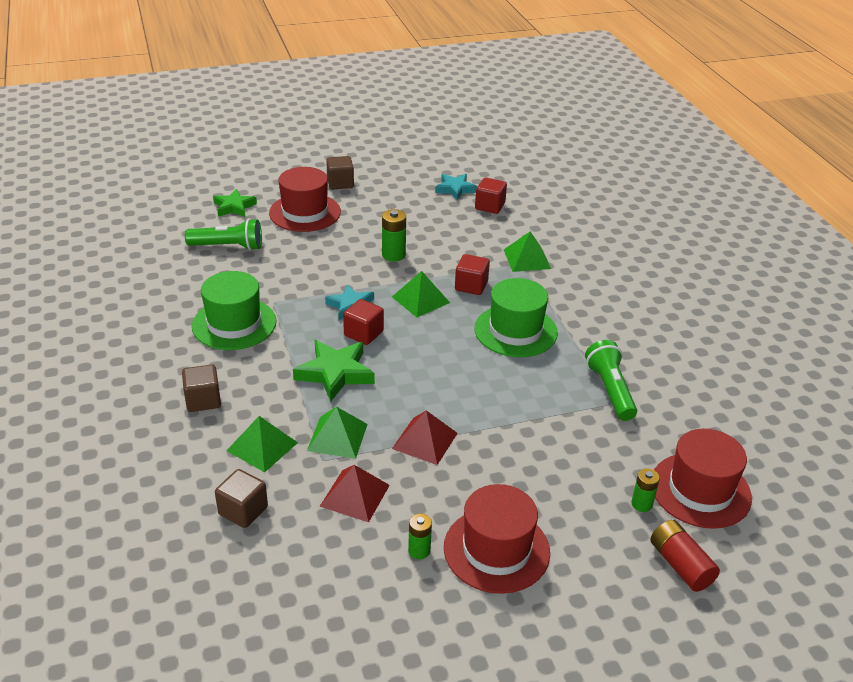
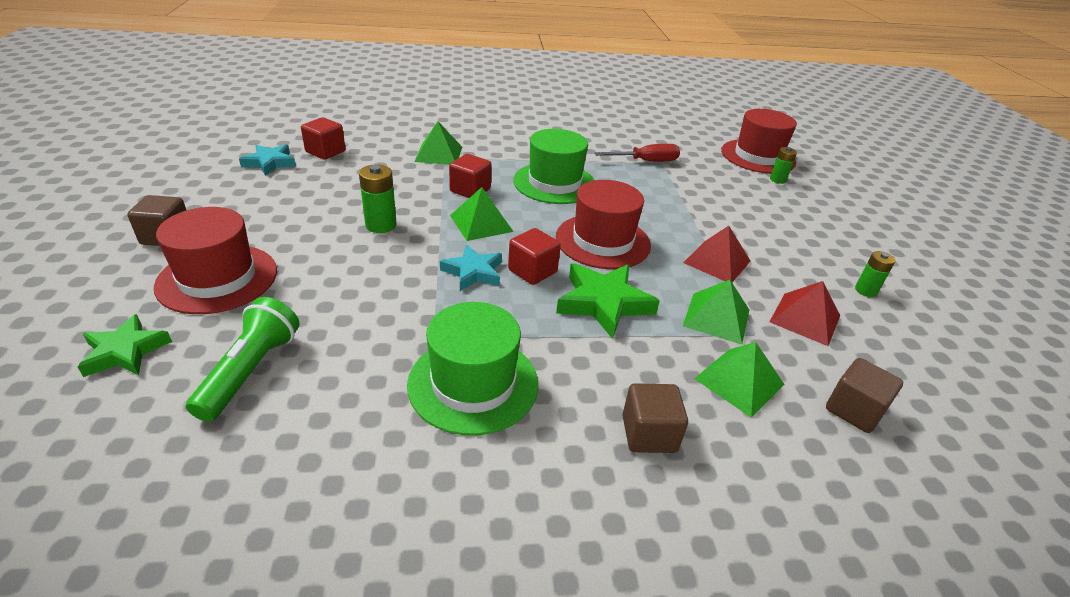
camera: 80 degrees left, 0 degrees up
(496, 550) = (849, 250): red hat -> red hat (602, 241)
(610, 390) = (646, 161): green flashlight -> red screwdriver
(680, 565) = (834, 180): red battery -> none

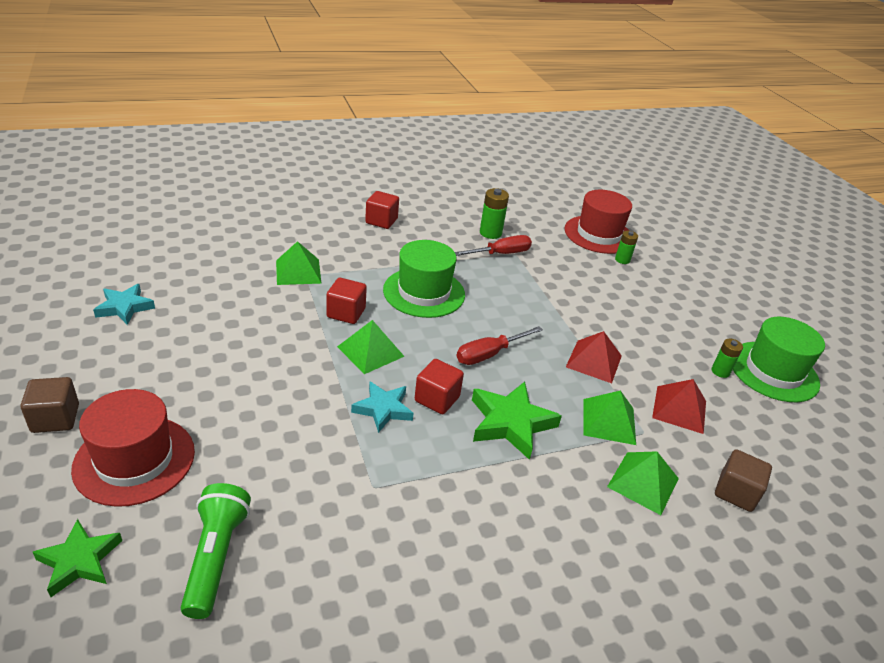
camera: 15 degrees left, 0 degrees up
(325, 152) = (179, 284): red cube -> red cube (381, 221)
(381, 225) = (274, 369): green battery -> green battery (490, 233)
(473, 383) = (425, 529): green hat -> green hat (773, 371)
(602, 241) = (489, 354): red hat -> red screwdriver
(649, 434) = (586, 548): brown cube -> none

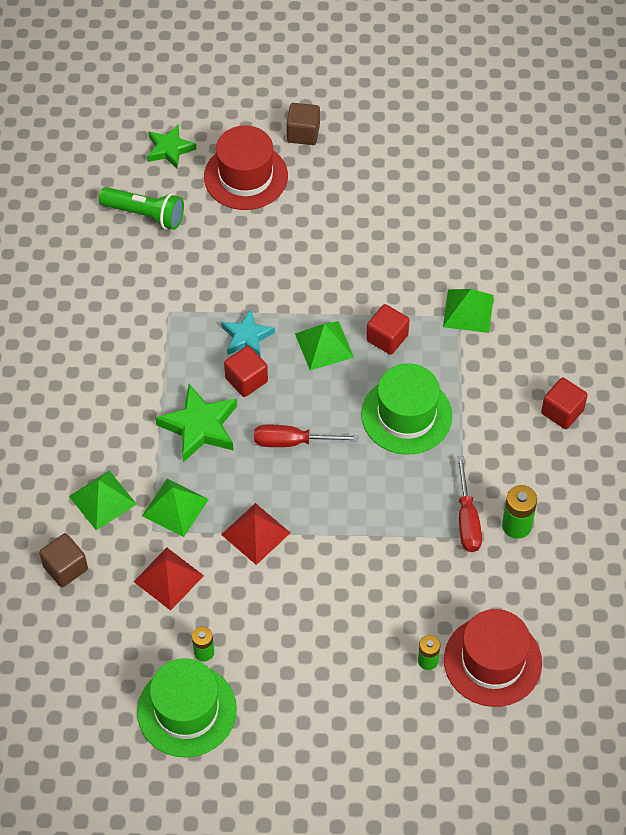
camera: 115 degrees right, 20 degrees up
(125, 307) = (435, 173): turquoise star -> none
(489, 354) = (292, 442): red screwdriver -> red screwdriver turned 75 degrees counterclockwise

